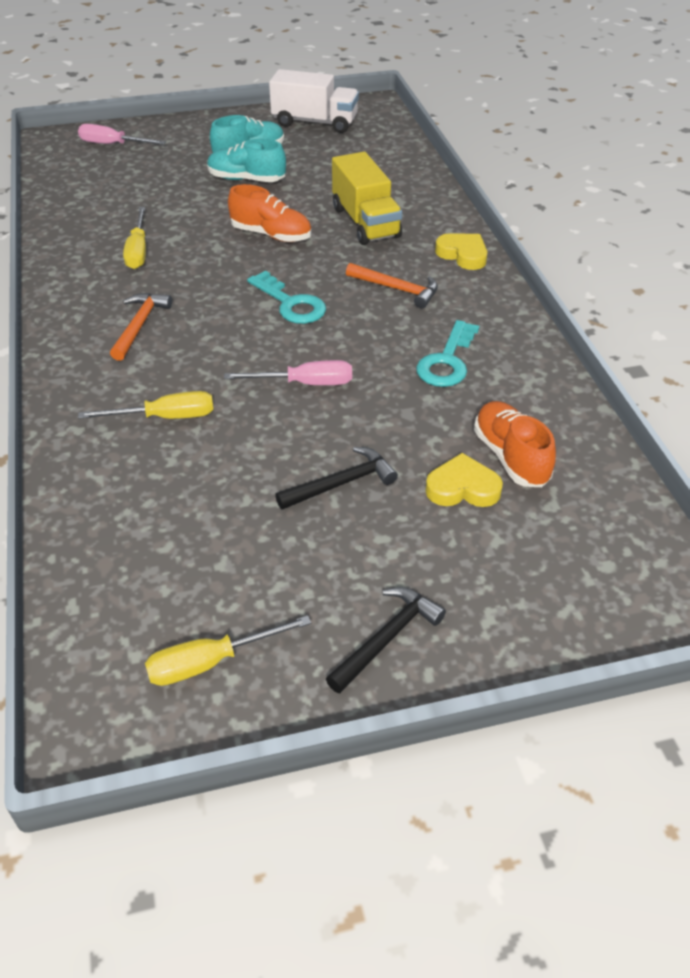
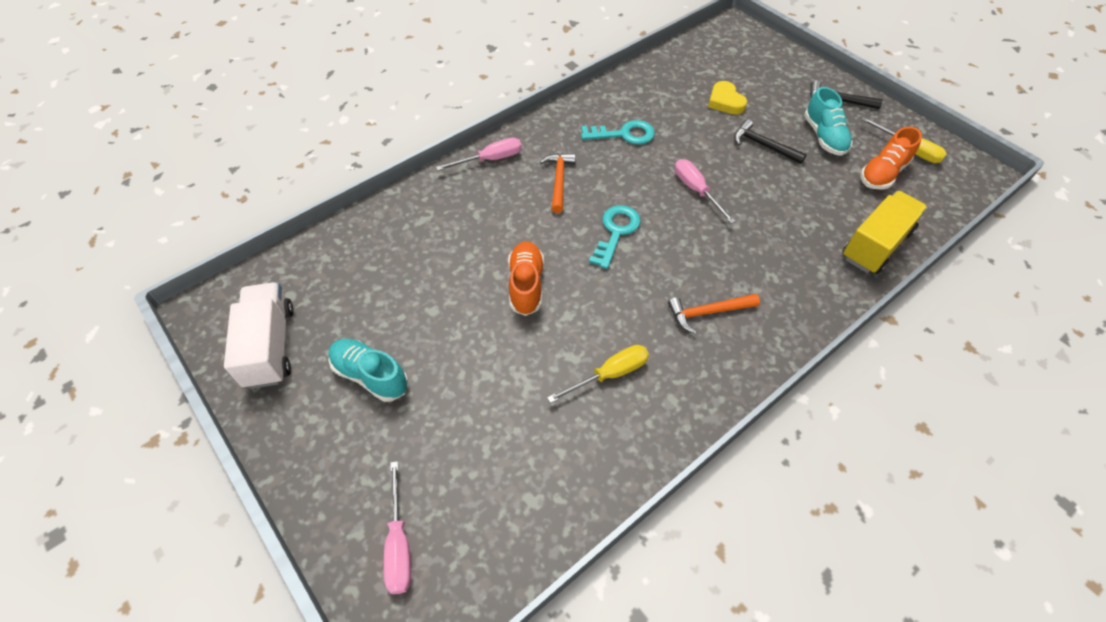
camera: 115 degrees left, 10 degrees up
(165, 417) = (783, 245): yellow screwdriver -> none
(246, 179) = (431, 351): turquoise shoe -> turquoise shoe (824, 137)
(365, 222) = (471, 229): yellow truck -> yellow truck (876, 245)
(463, 254) = (490, 159): yellow heart -> pink screwdriver
(510, 457) = (687, 91): orange shoe -> orange shoe (882, 173)

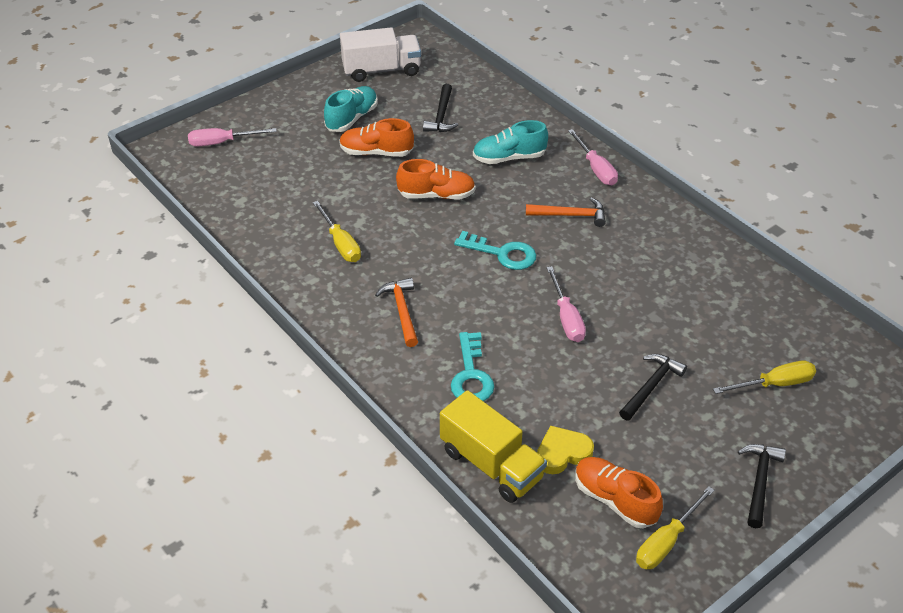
camera: 90 degrees right, 10 degrees down
(382, 281) = (441, 116): none -> black hammer
(444, 345) = (376, 152): none -> orange shoe
(624, 134) = (650, 265): turquoise key -> turquoise key (471, 375)
(696, 190) = (566, 318): pink screwdriver -> pink screwdriver turned 105 degrees clockwise
(725, 101) = (730, 360): yellow heart -> yellow heart (562, 453)
(744, 83) = (774, 384): none -> yellow screwdriver
(824, 137) = (678, 451): turquoise shoe -> turquoise shoe (509, 158)

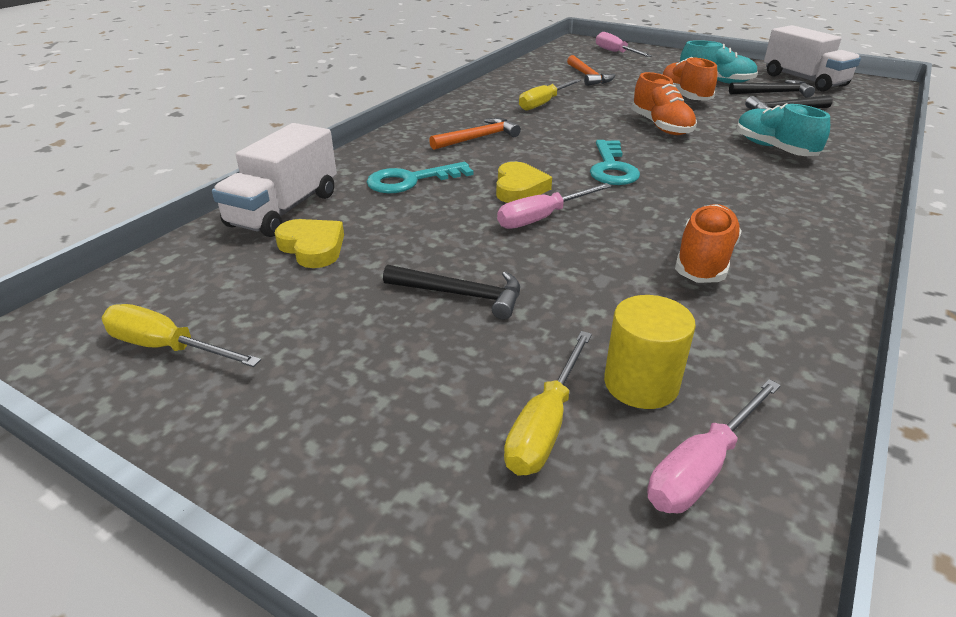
camera: 70 degrees right, 10 degrees down
(491, 464) = (284, 209): yellow truck -> white truck
(514, 315) = (519, 188): none -> yellow heart
(570, 215) = (727, 195): orange hammer -> orange hammer (588, 76)
(596, 169) = (839, 198): pink screwdriver -> pink screwdriver (702, 467)
(615, 500) = (240, 294): orange shoe -> orange shoe (704, 261)
(753, 338) = (641, 383): none -> yellow cylinder
(759, 482) = (300, 433): black hammer -> black hammer (773, 93)
(774, 384) = (545, 425): yellow screwdriver -> yellow screwdriver turned 60 degrees clockwise

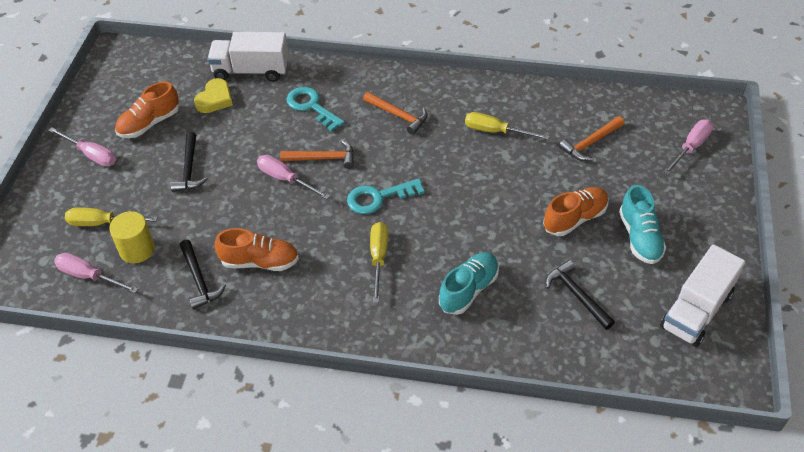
camera: 70 degrees right, 15 degrees up
(167, 347) = (120, 92): yellow screwdriver -> yellow screwdriver (378, 258)
(319, 415) = (91, 155): none -> pink screwdriver
(519, 188) = (323, 158): yellow heart -> orange hammer
(661, 126) = (481, 213): orange shoe -> orange shoe (149, 123)
(773, 93) = (630, 285): black hammer -> black hammer (199, 280)

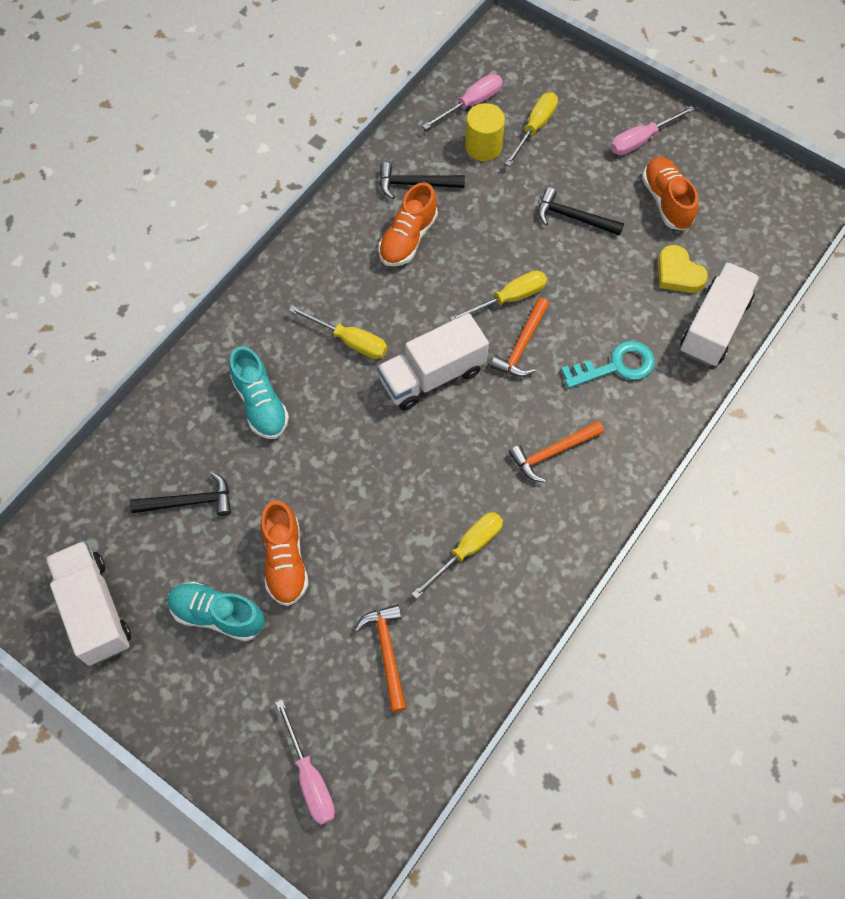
camera: 115 degrees right, 15 degrees up
(285, 179) = (509, 299): pink screwdriver -> yellow screwdriver
(378, 197) = (432, 375): turquoise key -> white truck

